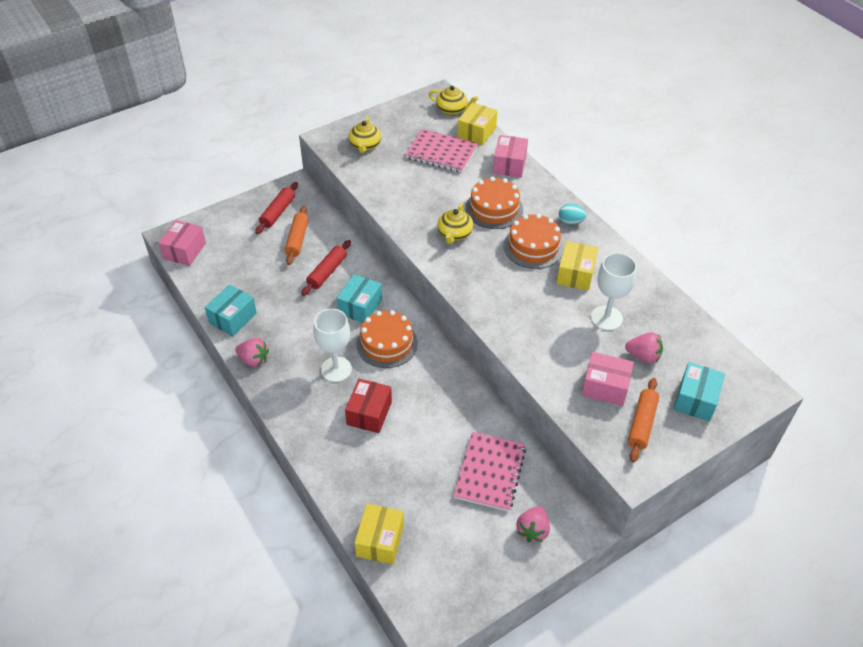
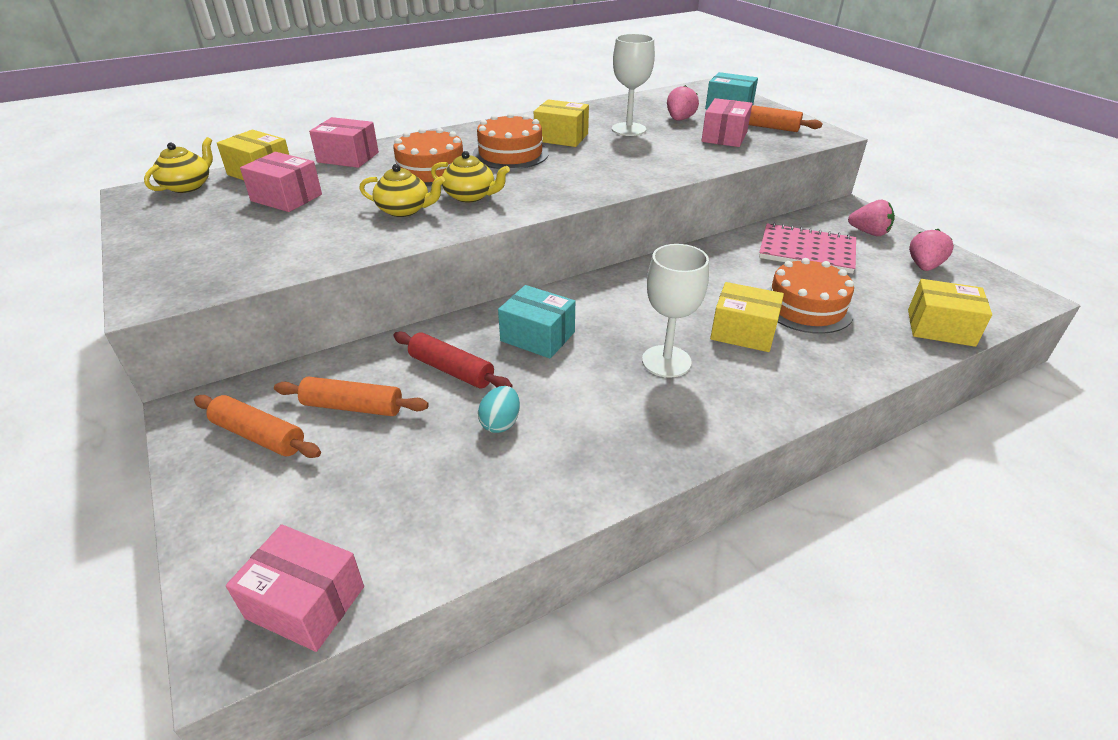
camera: 85 degrees left, 10 degrees down
(233, 318) = (544, 494): turquoise box -> none
(254, 360) = (652, 458): pink strawberry -> pink strawberry (923, 266)
(278, 212) = (259, 435): red rolling pin -> orange rolling pin
(365, 145) = (211, 259): yellow teapot -> yellow teapot (405, 210)
(369, 413) = (743, 332): red box -> yellow box
(387, 343) = (614, 314): orange cake -> orange cake (806, 306)
(441, 153) = (286, 198): pink notebook -> pink box
(570, 222) = (474, 134): turquoise egg -> turquoise egg (500, 423)

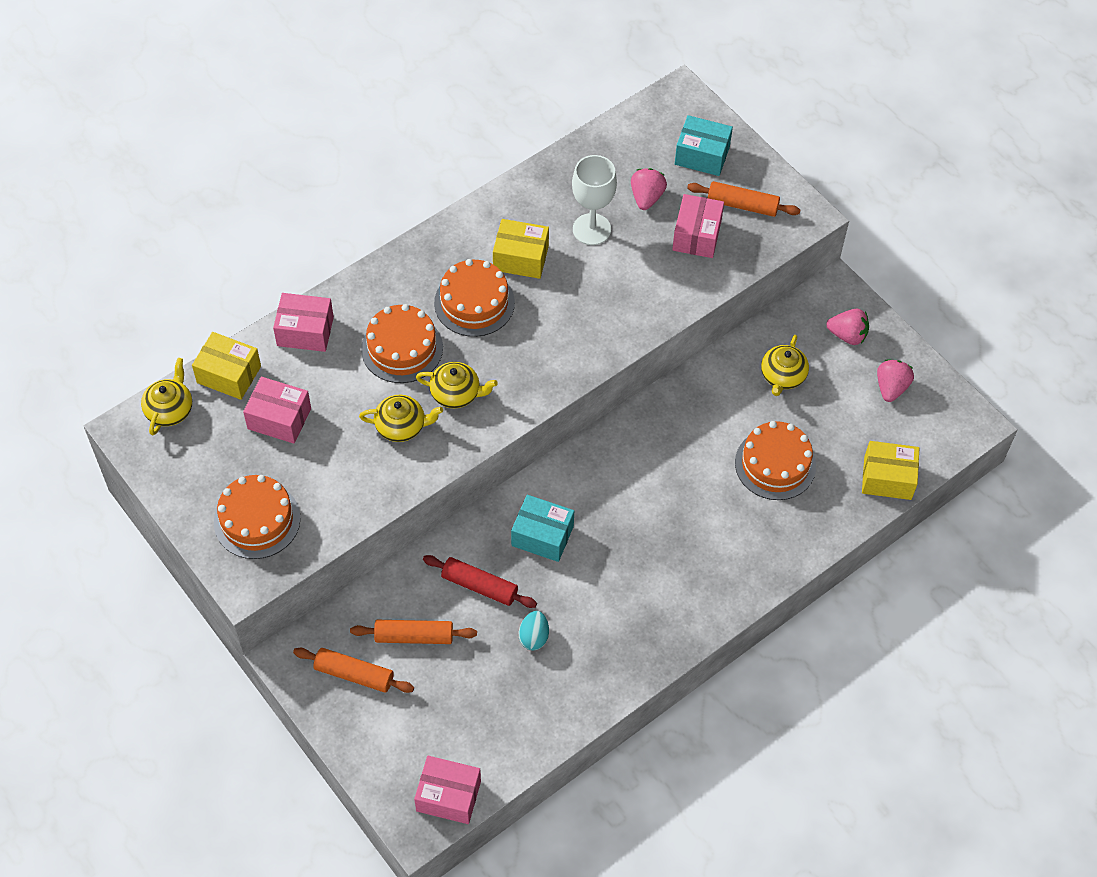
camera: 10 degrees left, 20 degrees up
(208, 255) = (257, 520): none -> orange cake
(666, 361) = (655, 552): white goblet -> none
(743, 332) = (718, 506): yellow box -> none
(806, 251) = (782, 376): pink notebook -> yellow teapot

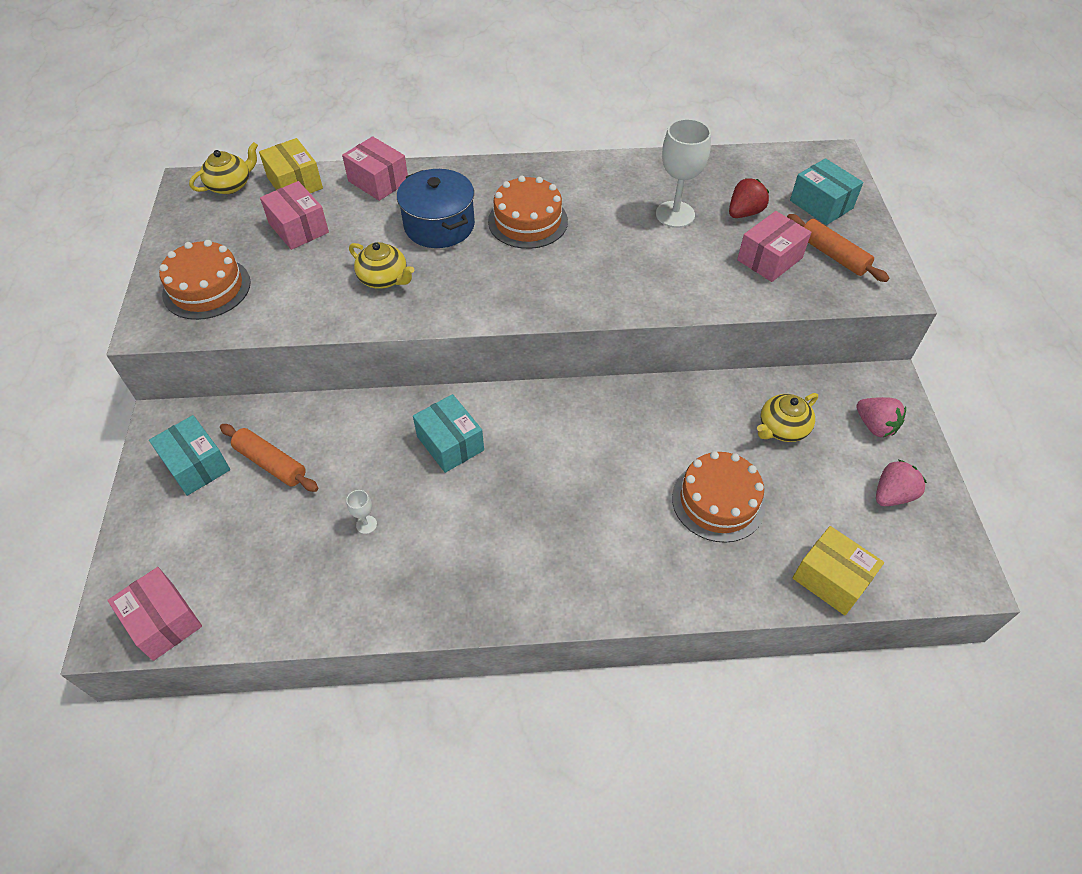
camera: 35 degrees right, 5 degrees down
(354, 674) = (196, 465): orange rolling pin -> turquoise box
(402, 348) = (439, 225): orange cake -> blue pot
(456, 393) = (451, 277): yellow teapot -> none
(479, 586) = (361, 454): red rolling pin -> none
(521, 258) = (595, 208): yellow box -> none
(534, 637) = (366, 524): turquoise egg -> white goblet
(646, 197) = (744, 213): pink strawberry -> red strawberry

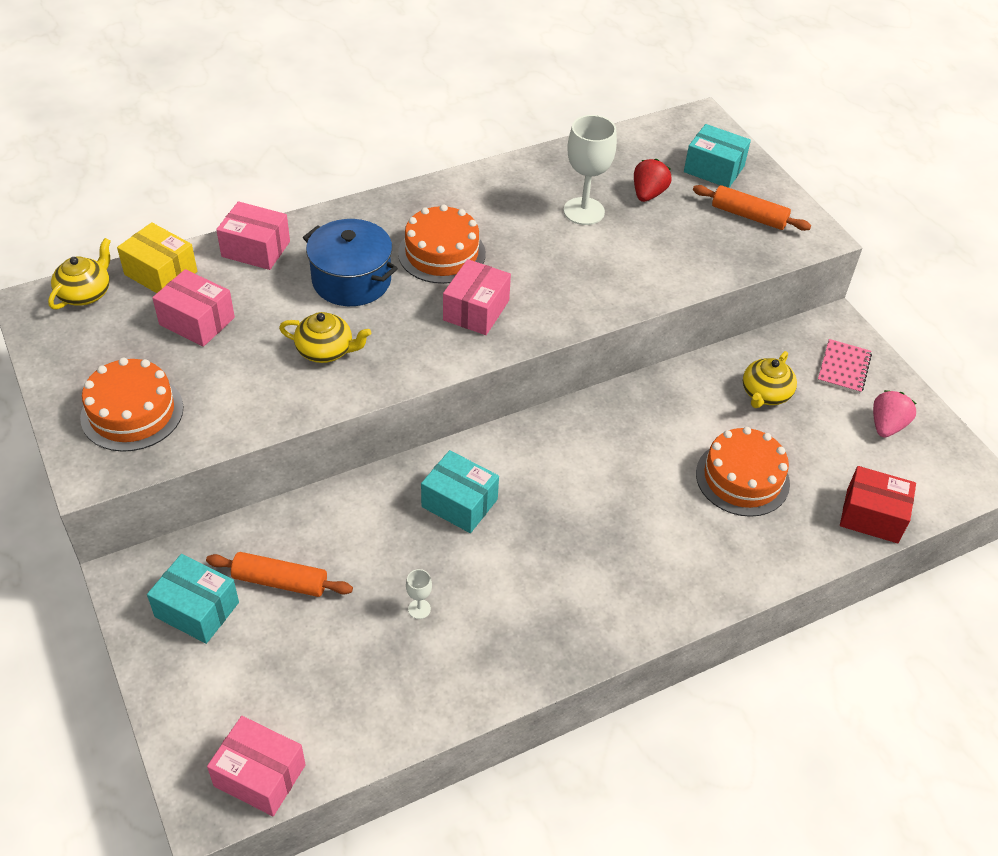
camera: 25 degrees left, 5 degrees down
(769, 259) = (694, 234): pink box -> pink box (476, 310)
(831, 579) = (872, 516): yellow box -> red box
(875, 426) = (843, 368): pink strawberry -> pink notebook

